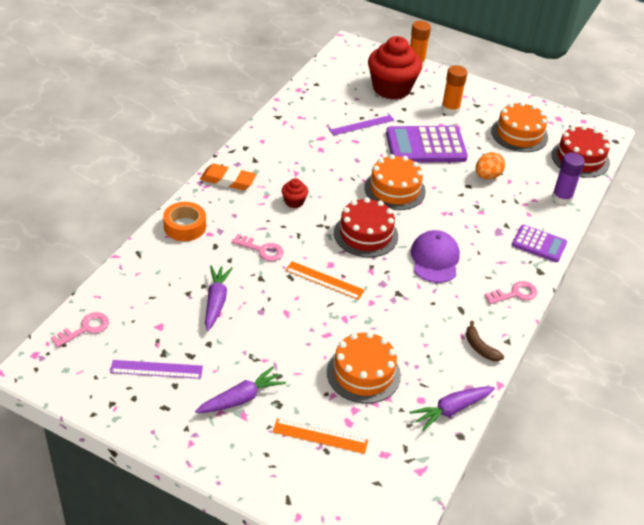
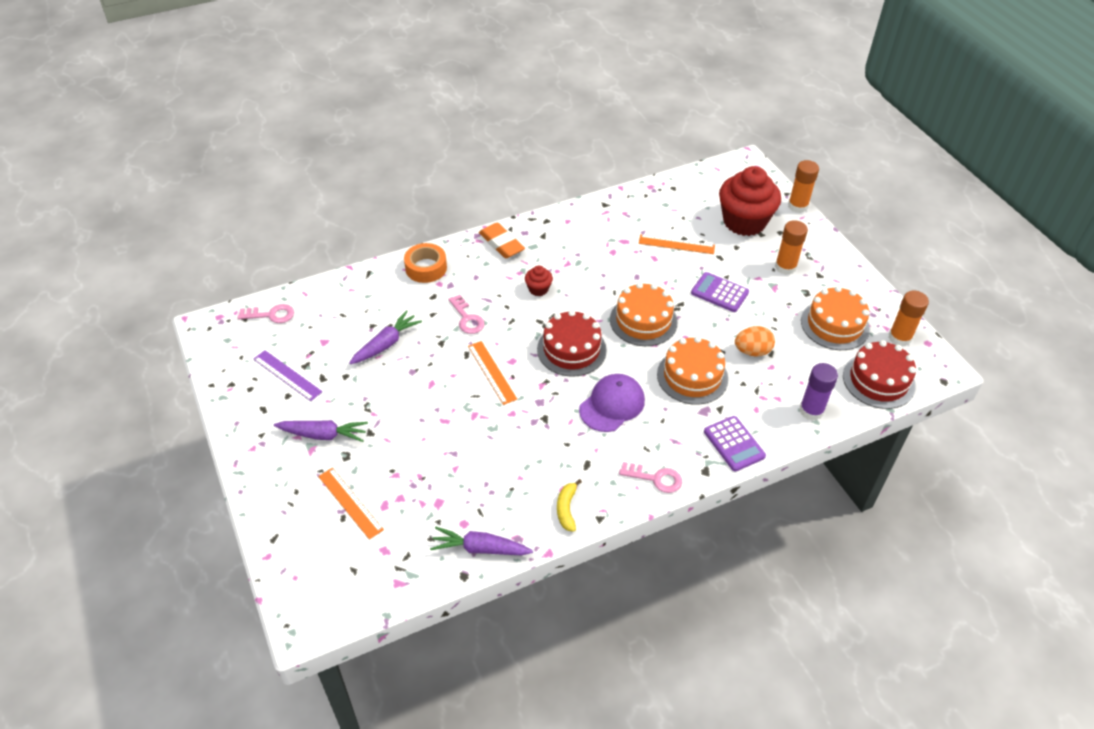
camera: 40 degrees right, 5 degrees up
(361, 124) = (676, 244): purple ruler -> orange ruler
(363, 373) = (439, 471): orange cake -> orange cake (692, 376)
(425, 146) = (719, 293): purple calculator -> purple calculator, size x0.58
(480, 347) = (566, 509): brown banana -> yellow banana
(565, 125) = (899, 338): none -> orange glue stick

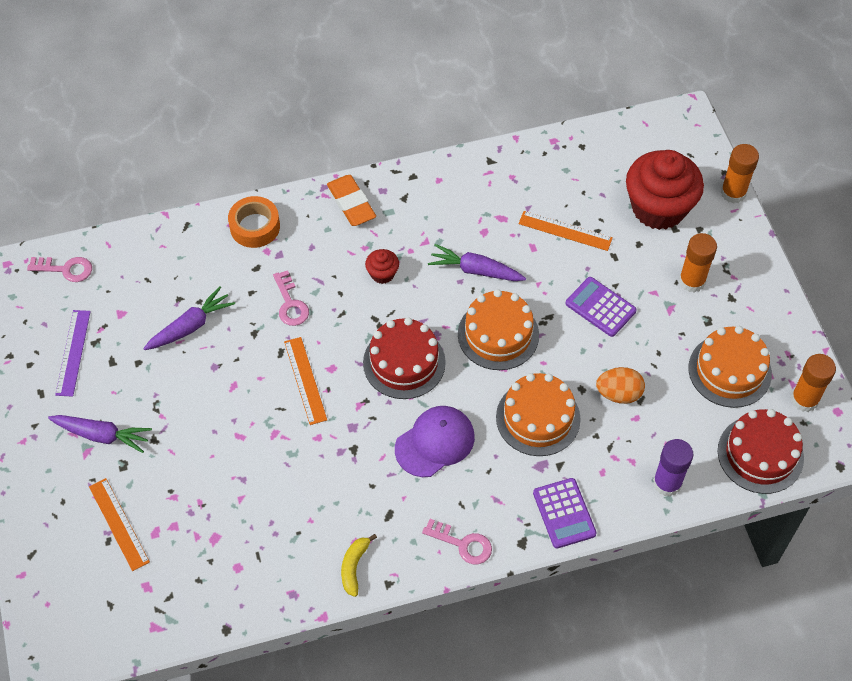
camera: 10 degrees right, 10 degrees up
(287, 375) = (73, 352): purple ruler -> purple ruler turned 45 degrees clockwise
(480, 548) = (250, 600): purple carrot -> purple carrot (476, 270)

